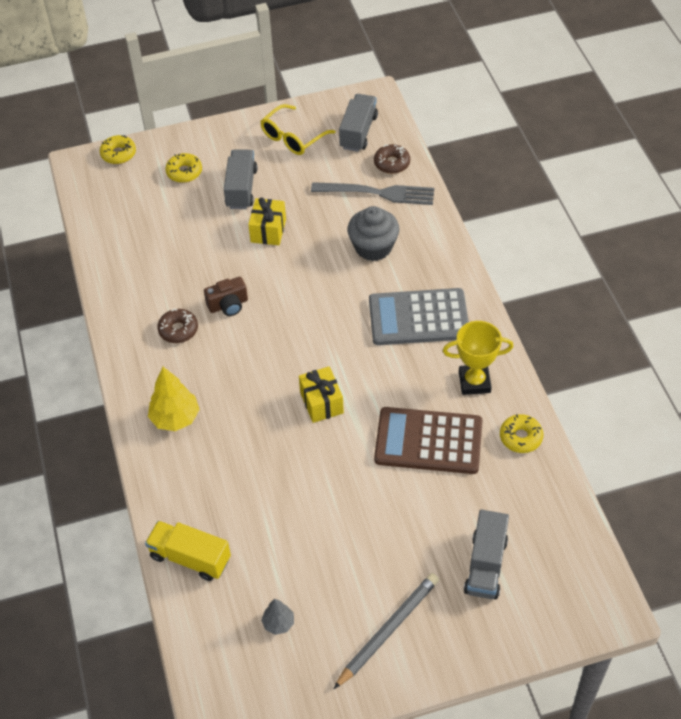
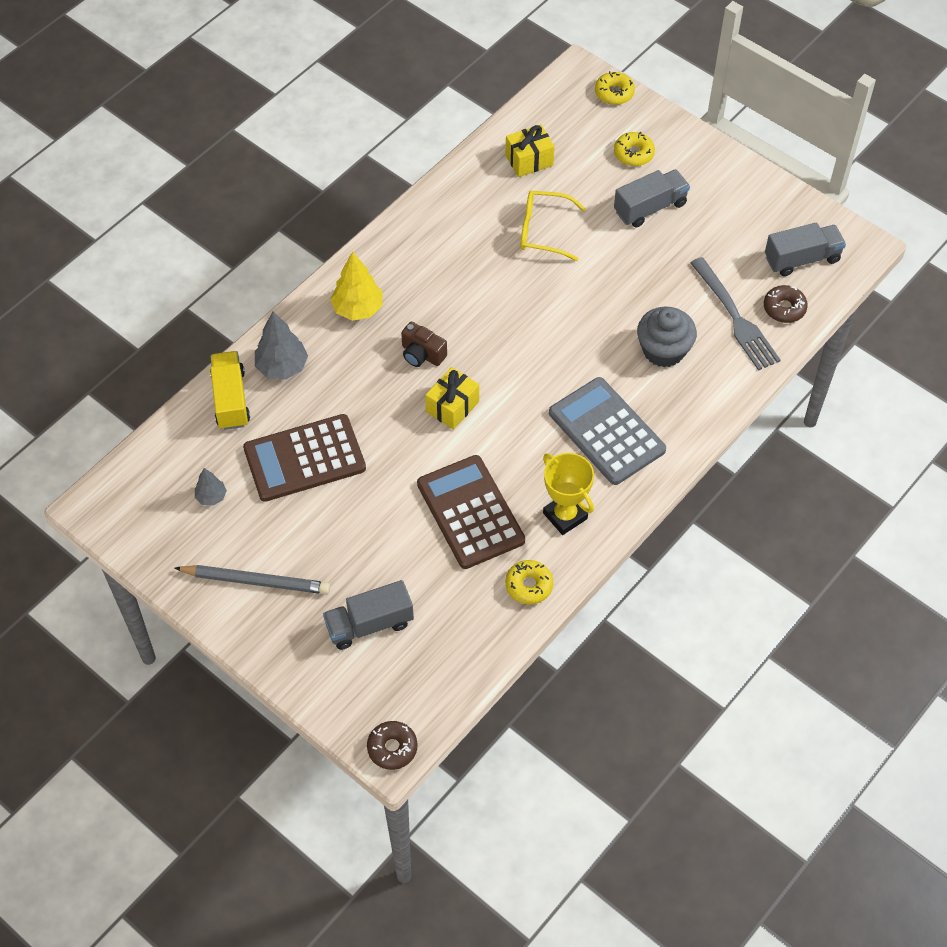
camera: 55 degrees right, 5 degrees up
(178, 330) = (451, 256): brown donut -> brown donut (392, 748)
(188, 502) = (282, 367): none -> grey tree
(228, 305) = (506, 276): brown camera -> brown camera (422, 354)
(268, 230) = (616, 257): yellow gift -> yellow gift (529, 160)
(293, 137) = (749, 211): yellow glasses -> yellow glasses (544, 231)
(293, 532) = (304, 459): none -> brown calculator

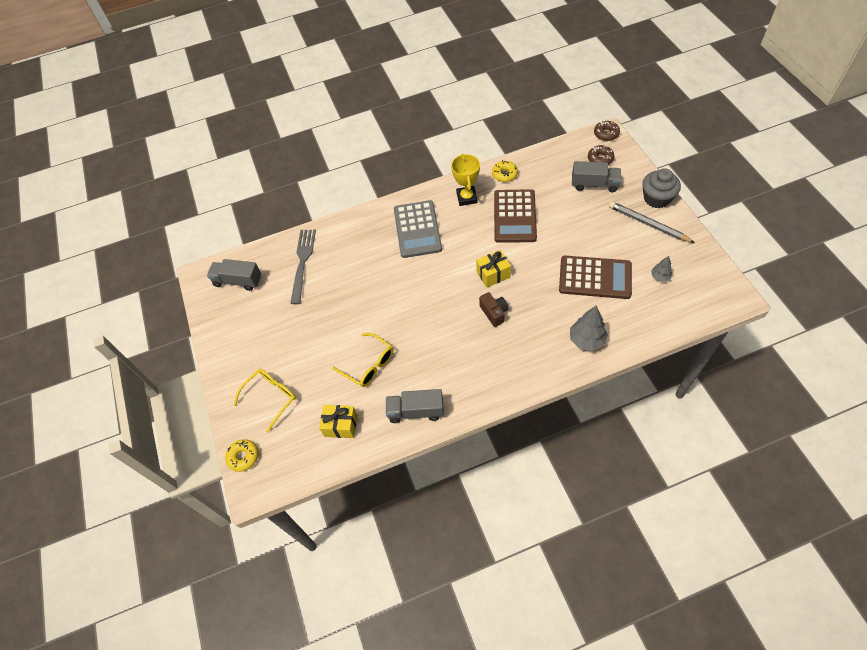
camera: 145 degrees left, 0 degrees up
(231, 399) = (628, 331): yellow truck -> none
(358, 309) = (519, 360): yellow tree -> none
(633, 154) = (270, 398): yellow donut -> yellow glasses
(650, 208) = (292, 352): grey truck -> grey truck (416, 411)
(663, 350) = (355, 260): grey cupcake -> grey cupcake (657, 198)
(784, 308) = (273, 257): brown donut -> brown donut (600, 159)

